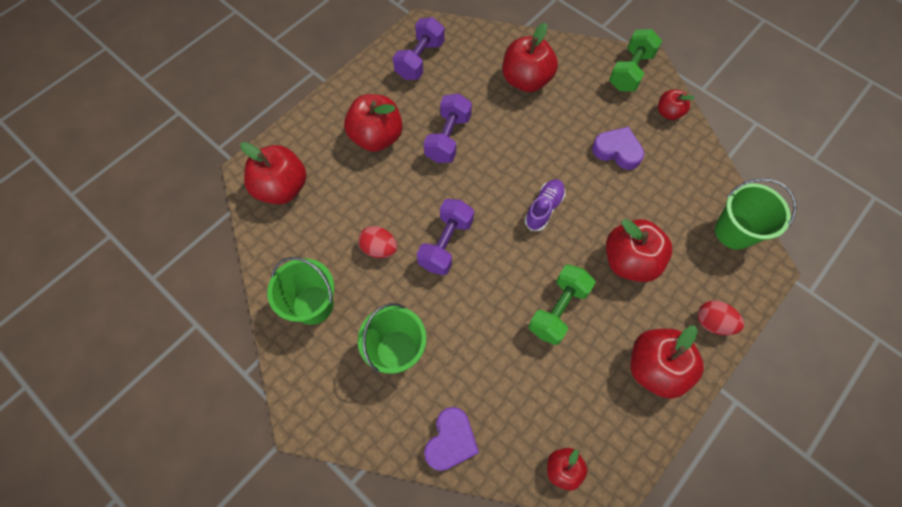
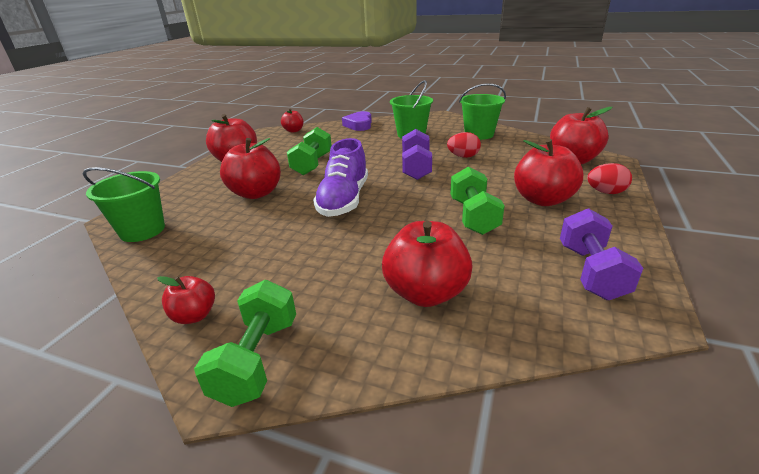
camera: 160 degrees right, 35 degrees down
(448, 138) = (473, 216): purple dumbbell -> green dumbbell
(544, 208) = (344, 200): purple shoe -> purple shoe, size x1.66
(617, 151) = (273, 256): purple heart -> none
(712, 322) = (186, 184): red egg -> red egg (605, 192)

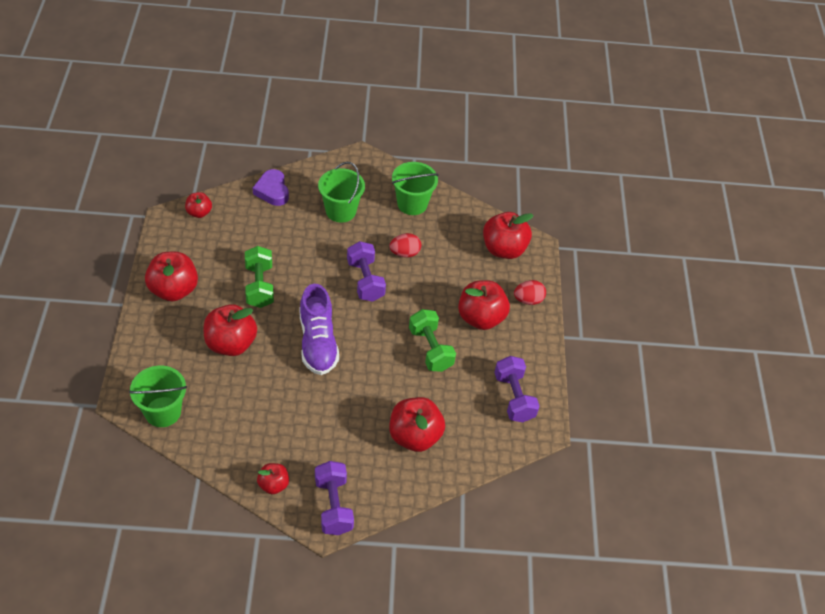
camera: 25 degrees left, 20 degrees up
(257, 359) = (333, 506): green dumbbell -> purple dumbbell

